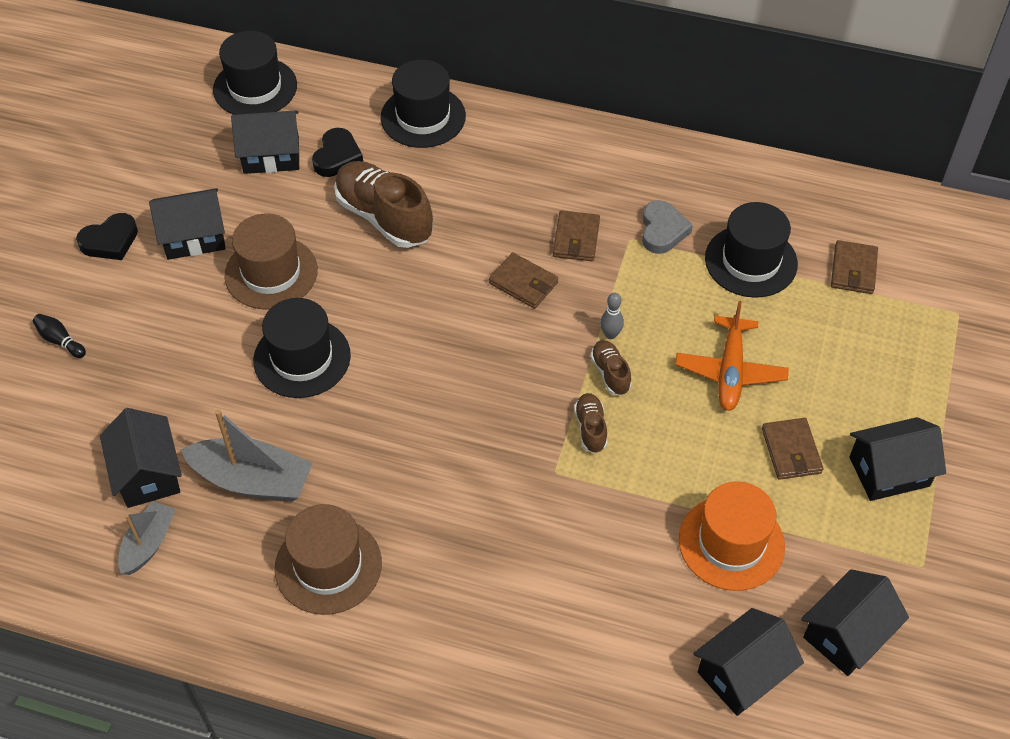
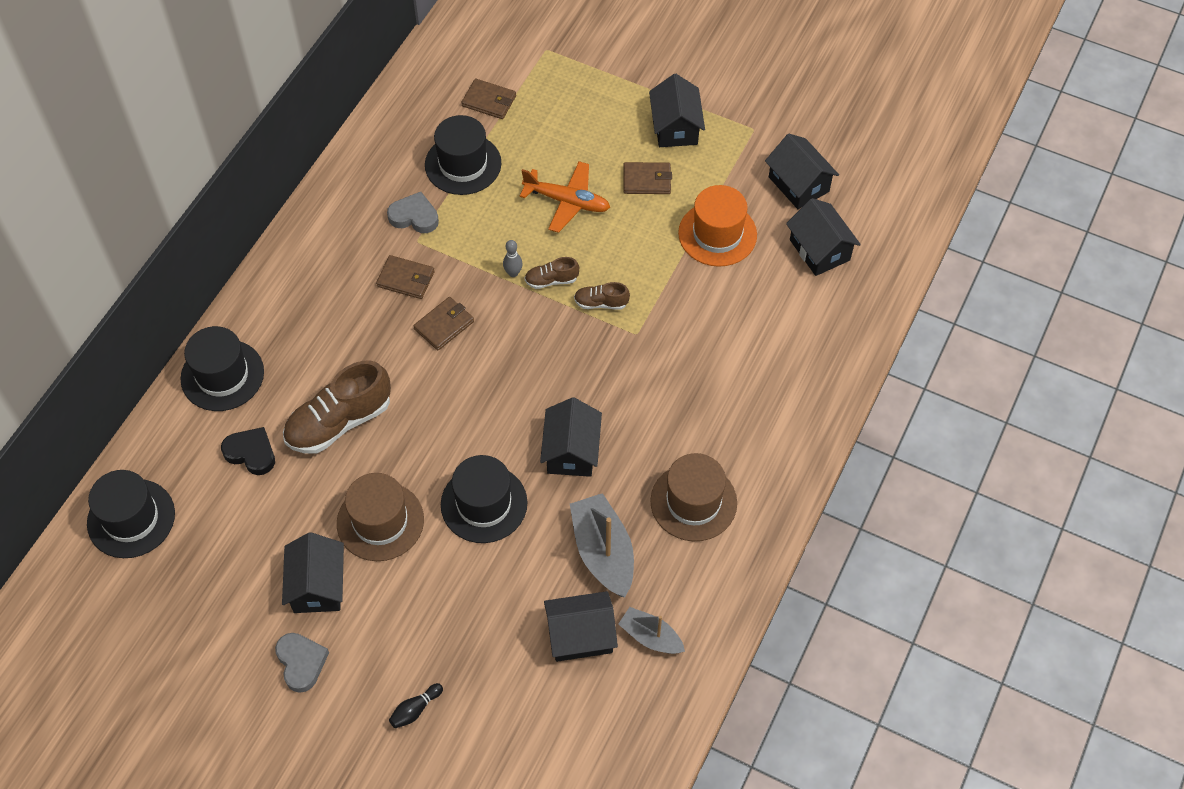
camera: 80 degrees left, 5 degrees up
(110, 241) = (301, 662): black heart -> grey heart
(252, 480) = (603, 552): grey boat -> grey boat turned 45 degrees counterclockwise
(271, 155) = (231, 510): black house -> black house (571, 451)

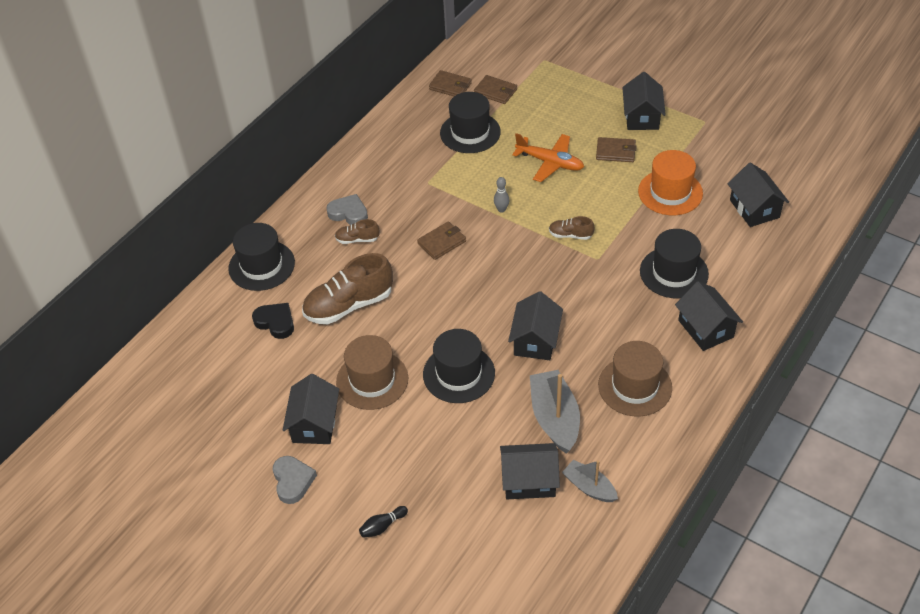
camera: 10 degrees right, 10 degrees down
(131, 518) = (173, 362): black hat -> black hat (674, 272)
(406, 279) = (415, 208): brown wallet -> brown wallet (450, 86)
(414, 216) = (427, 166): grey heart -> grey heart (349, 213)
(551, 280) = (532, 216): brown shoe -> brown shoe (357, 239)
(798, 184) = (739, 161): black house -> black house (705, 328)

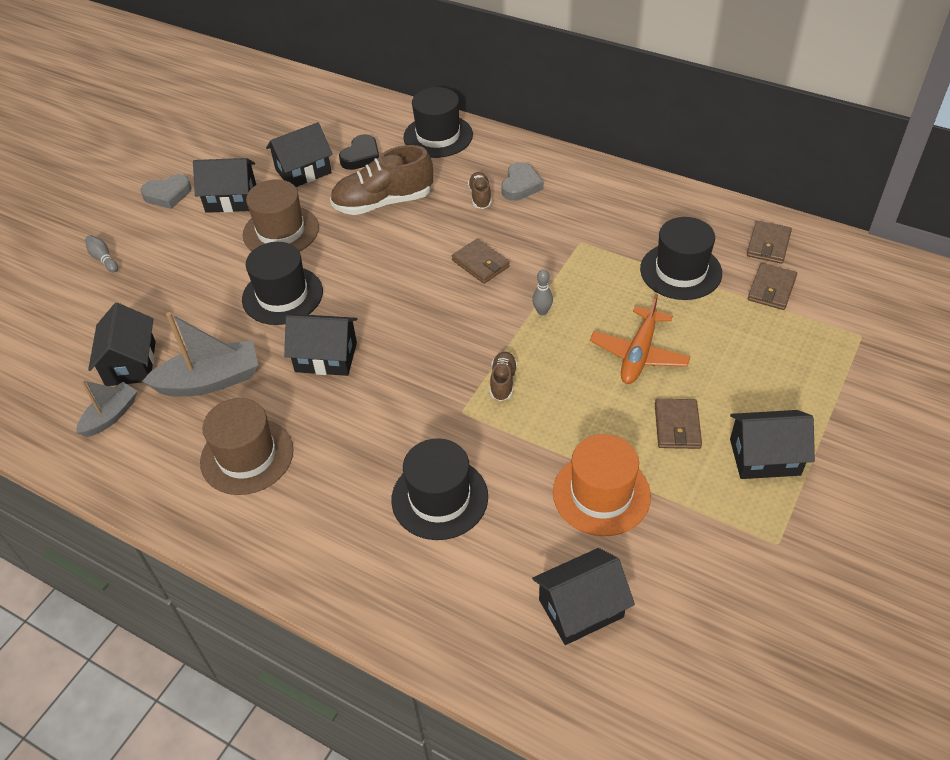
camera: 85 degrees right, 0 degrees up
(349, 305) = (383, 202): brown shoe -> brown shoe turned 75 degrees counterclockwise
(382, 526) = (103, 259): black bowling pin -> grey bowling pin
(705, 328) = (336, 535): black house -> black house (303, 171)

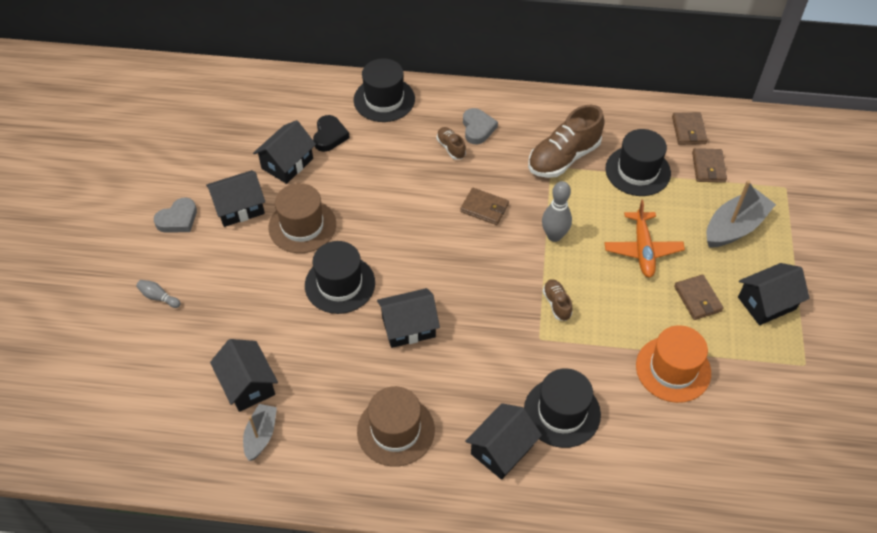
camera: 25 degrees left, 5 degrees up
(210, 380) = (326, 377): grey boat -> grey boat (734, 227)
(383, 202) = (374, 175): brown shoe -> brown shoe (563, 158)
(542, 311) = (554, 236): grey bowling pin -> grey bowling pin, size x1.76
(581, 608) = (703, 459): black house -> black house (502, 449)

